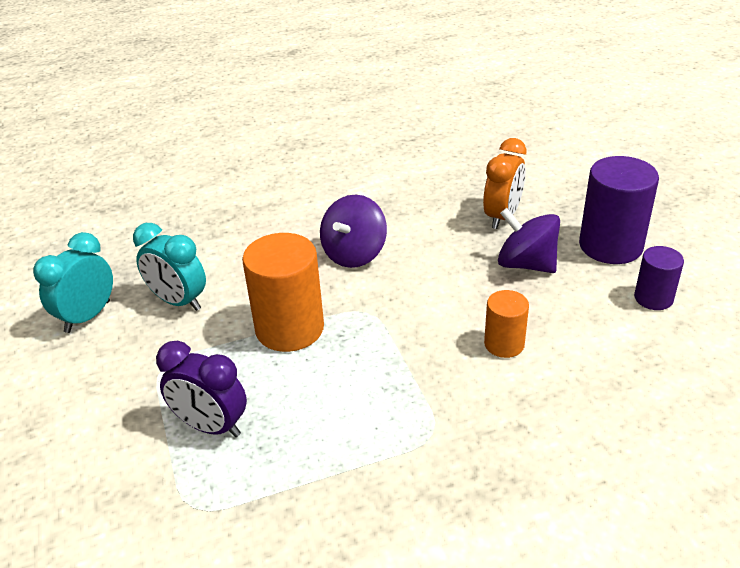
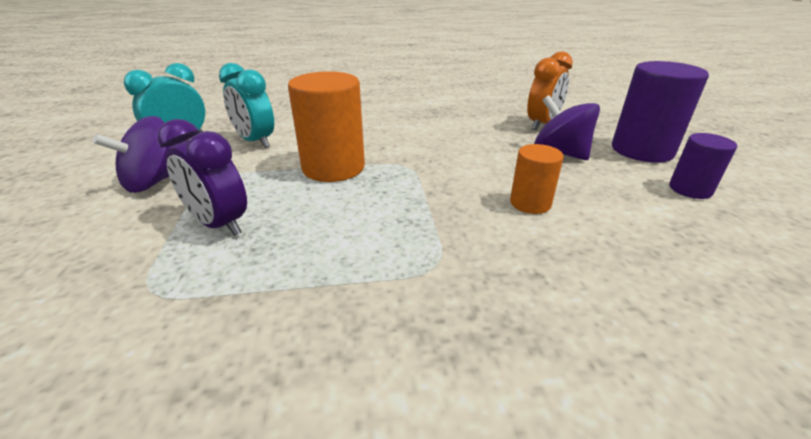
camera: 10 degrees right, 5 degrees down
(354, 254) = (410, 131): purple spinning top -> purple spinning top (154, 181)

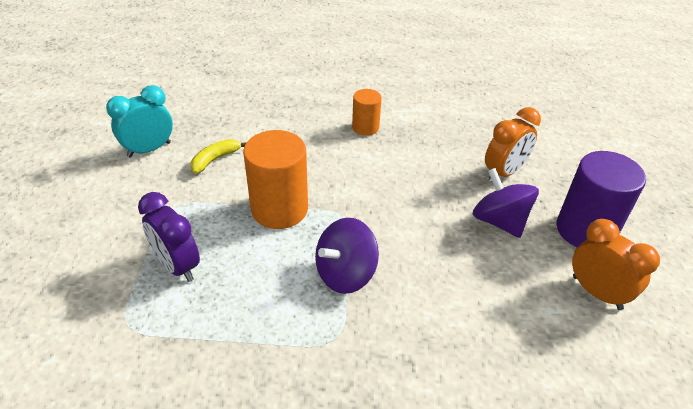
camera: 10 degrees right, 10 degrees up
(154, 181) = (127, 204): purple spinning top -> purple spinning top (345, 274)
(255, 141) = (215, 159): turquoise clock -> yellow banana
(530, 203) = (438, 285): orange cylinder -> orange cylinder (365, 127)
(690, 189) = (597, 292): purple cylinder -> orange clock

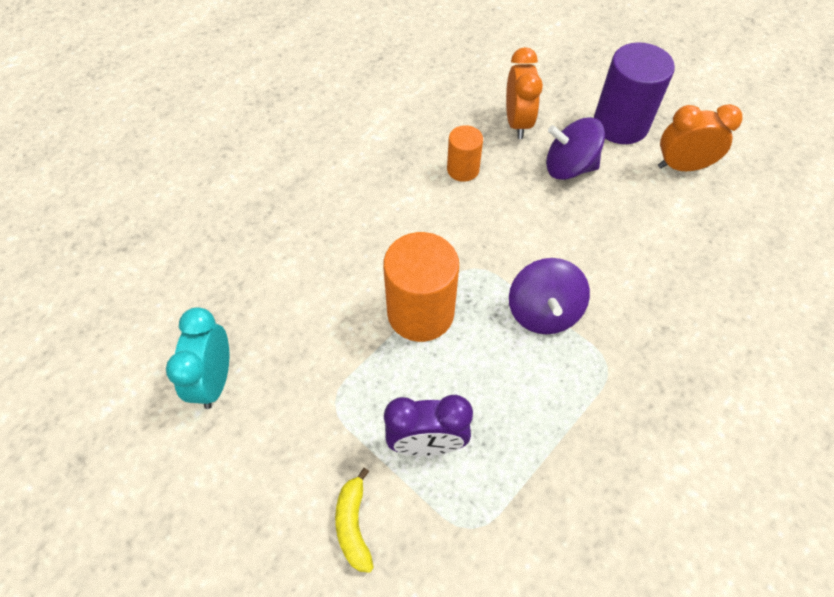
camera: 50 degrees left, 15 degrees up
(215, 159) = (294, 326): yellow banana -> yellow banana (353, 525)
(365, 127) = (367, 173): orange cylinder -> orange cylinder (463, 169)

